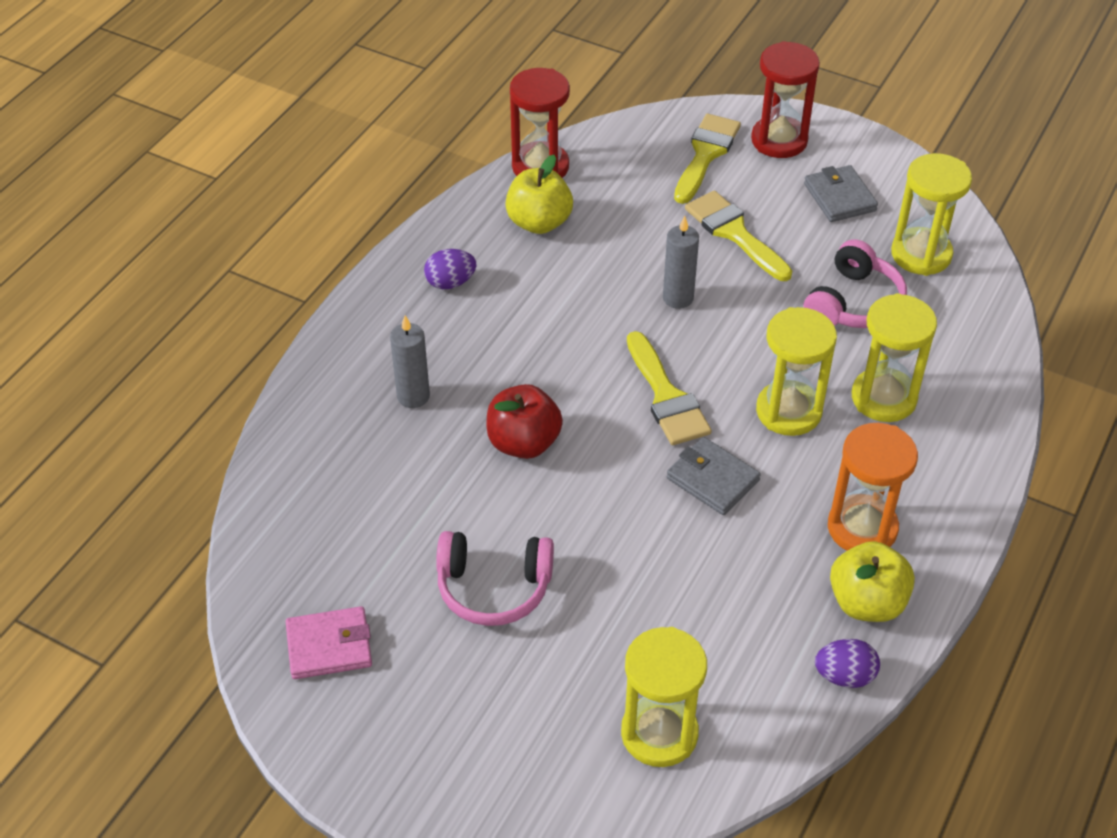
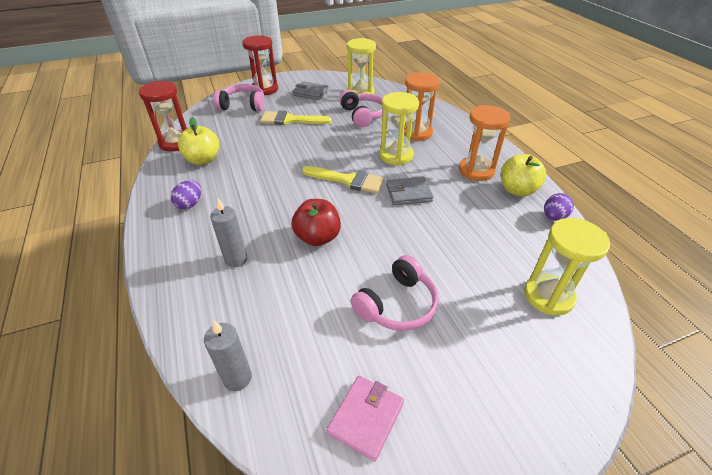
camera: 50 degrees left, 5 degrees down
(678, 298) = (301, 149): grey candle -> grey candle (237, 378)
(705, 154) = (243, 105): yellow brush -> pink headphones
(883, 398) = (416, 133): yellow hourglass -> orange hourglass

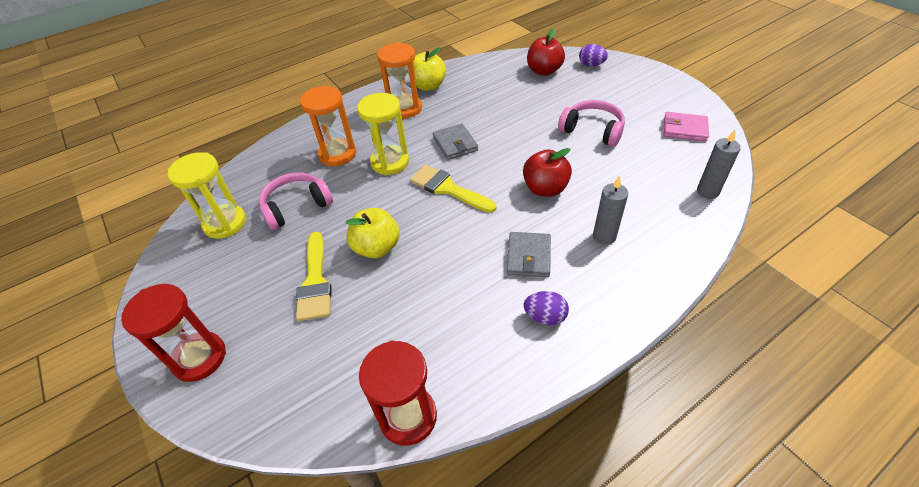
camera: 100 degrees left, 5 degrees up
(203, 160) = (446, 349): yellow apple -> yellow apple (377, 247)
(243, 105) = (265, 368): pink headphones -> none
(310, 93) = (220, 284): grey wallet -> grey wallet (528, 256)
(348, 180) = (447, 188): yellow brush -> yellow brush turned 60 degrees counterclockwise
(548, 296) = (544, 71): yellow hourglass -> red apple
(553, 217) = (458, 69): purple egg -> purple egg (591, 65)

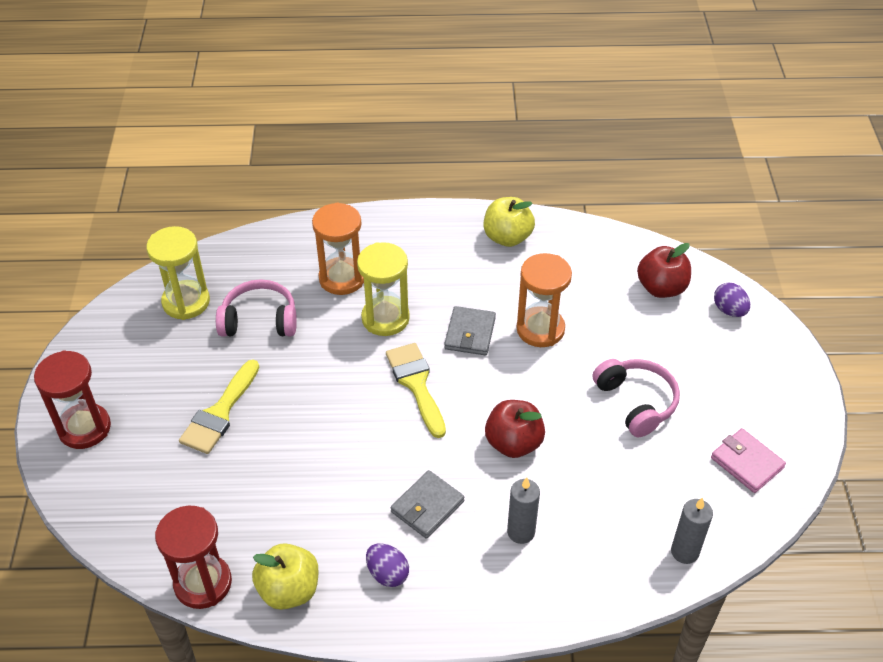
camera: 30 degrees right, 0 degrees up
(377, 247) = (298, 410): yellow apple -> yellow apple (289, 590)
(404, 108) = (456, 255): orange hourglass -> orange hourglass (540, 329)

